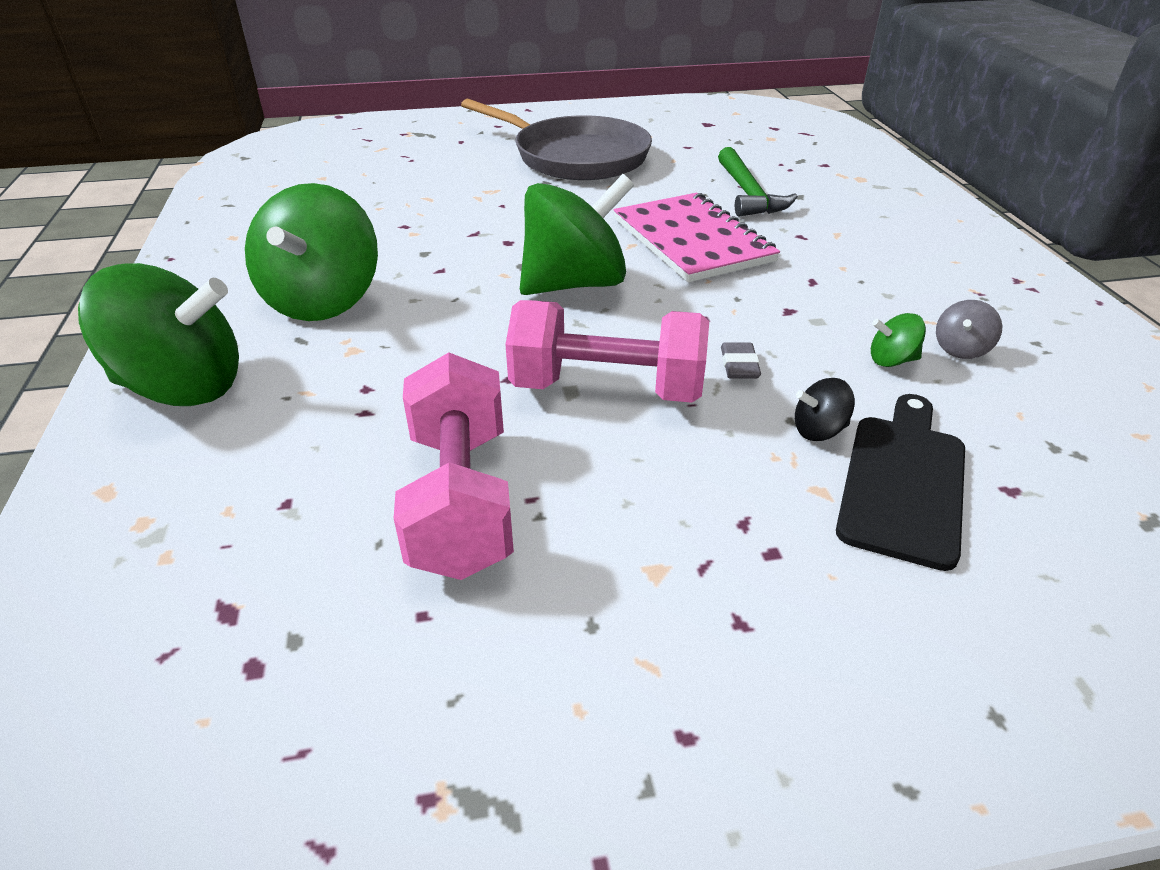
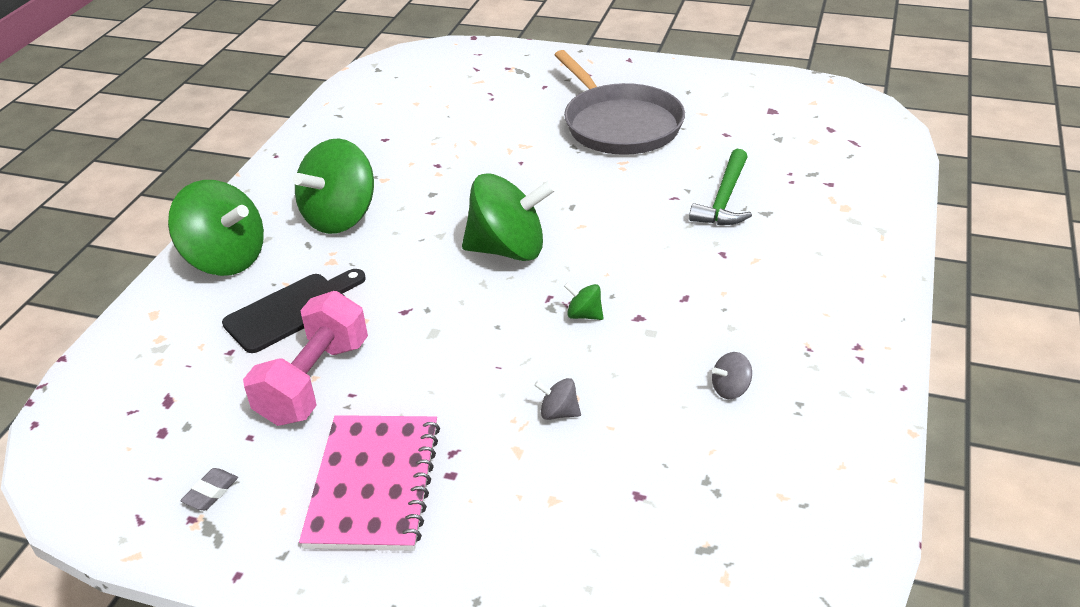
camera: 30 degrees right, 0 degrees up
(607, 389) = (456, 338): pink dumbbell -> none
(692, 240) = (630, 234): pink notebook -> pink notebook (374, 484)
(739, 365) = (556, 349): grey eraser -> grey eraser (211, 492)
(819, 430) = (559, 413): black spinning top -> grey spinning top
(891, 360) = (667, 380): green spinning top -> green spinning top (584, 315)
(903, 481) = (574, 464): black cutting board -> black cutting board (292, 310)

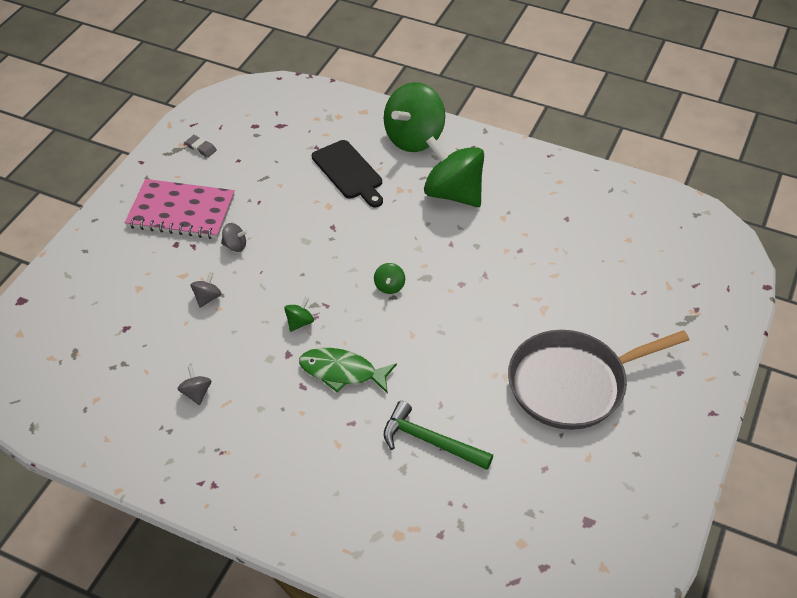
camera: 95 degrees right, 10 degrees up
(314, 382) = (275, 185): pink dumbbell -> none
(449, 403) = (235, 246): none -> grey spinning top
(508, 250) = (389, 286): green spinning top -> green spinning top, size x0.41
(653, 269) = (342, 372): none -> green fish

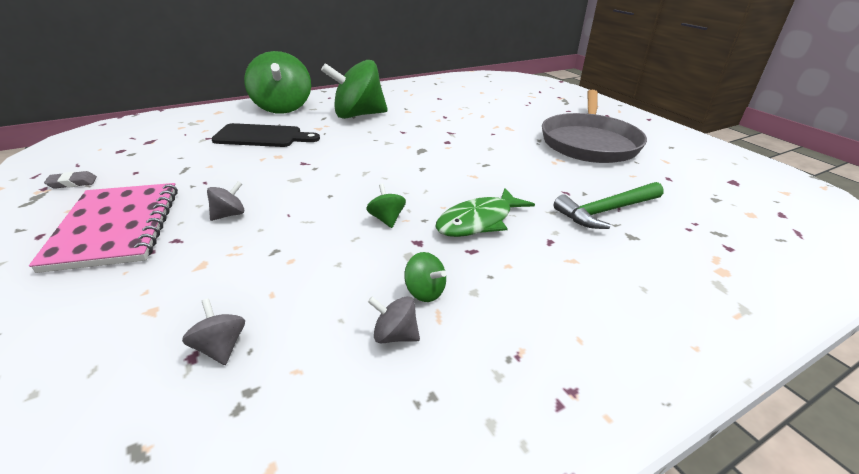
camera: 55 degrees left, 15 degrees down
(181, 211) = (116, 227): pink notebook -> pink notebook turned 60 degrees counterclockwise
(207, 298) = (263, 261): grey spinning top -> grey spinning top (220, 347)
(389, 286) = (408, 165): green spinning top -> green spinning top (424, 292)

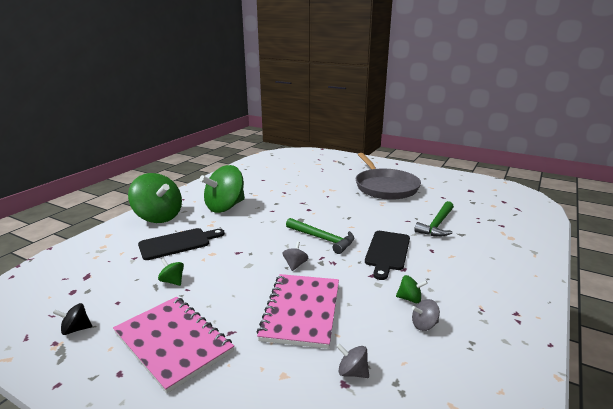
camera: 30 degrees left, 10 degrees down
(72, 183) = (76, 329): grey eraser -> black spinning top
(229, 215) = (241, 303): grey spinning top -> grey spinning top (295, 265)
(273, 249) = (301, 311): none -> pink notebook
(386, 219) = (339, 269): green spinning top -> green spinning top (172, 281)
(416, 179) = (322, 239): none -> green hammer
(478, 221) = (387, 252): green fish -> black cutting board

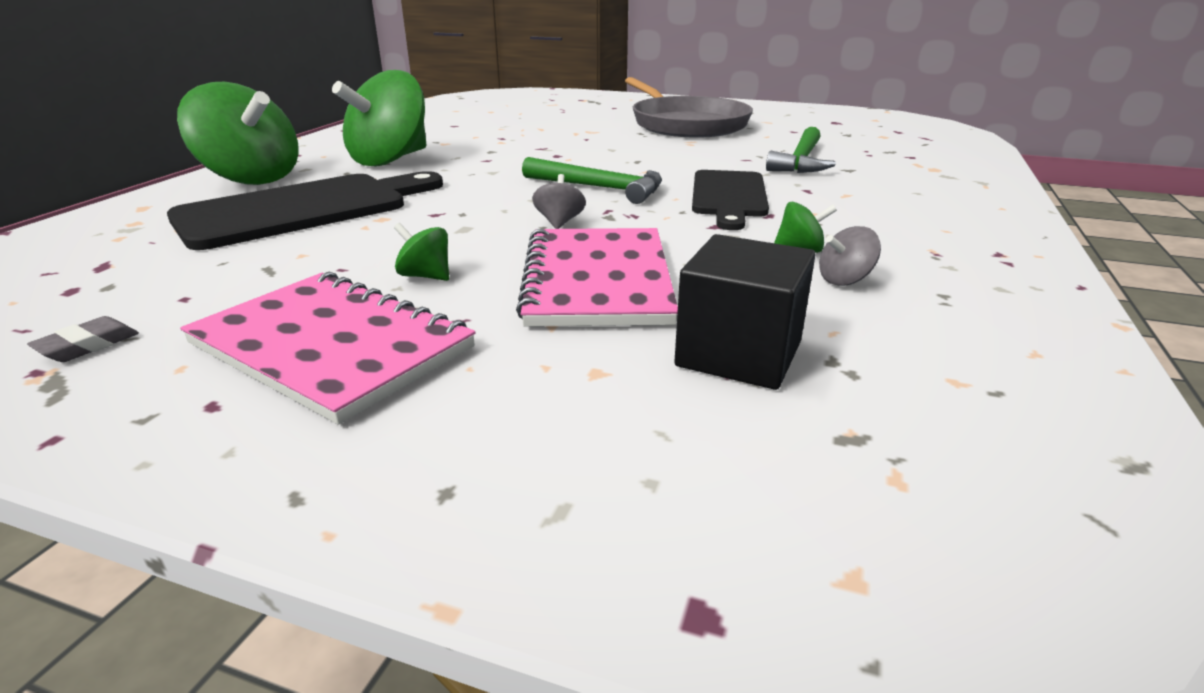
camera: 10 degrees left, 5 degrees up
(76, 329) = (88, 345): black spinning top -> grey eraser
(172, 281) = (306, 260): green spinning top -> green spinning top (425, 276)
(178, 243) = (303, 209): black cutting board -> black cutting board, size x1.50
(352, 372) = (739, 354): grey spinning top -> black cube

